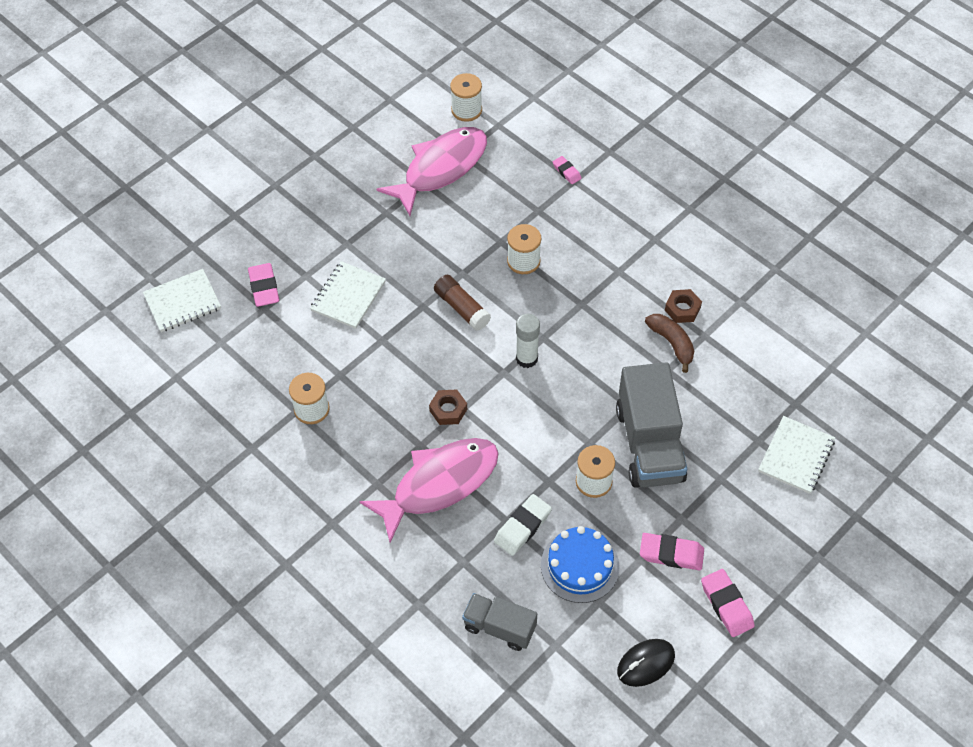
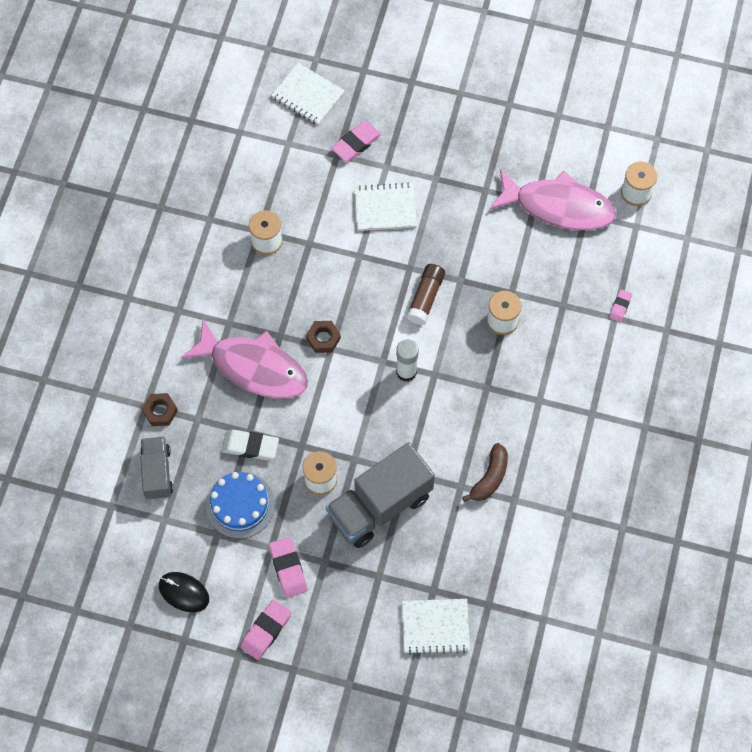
camera: 60 degrees right, 10 degrees up
(682, 309) = (530, 470): brown nut -> brown nut (160, 411)

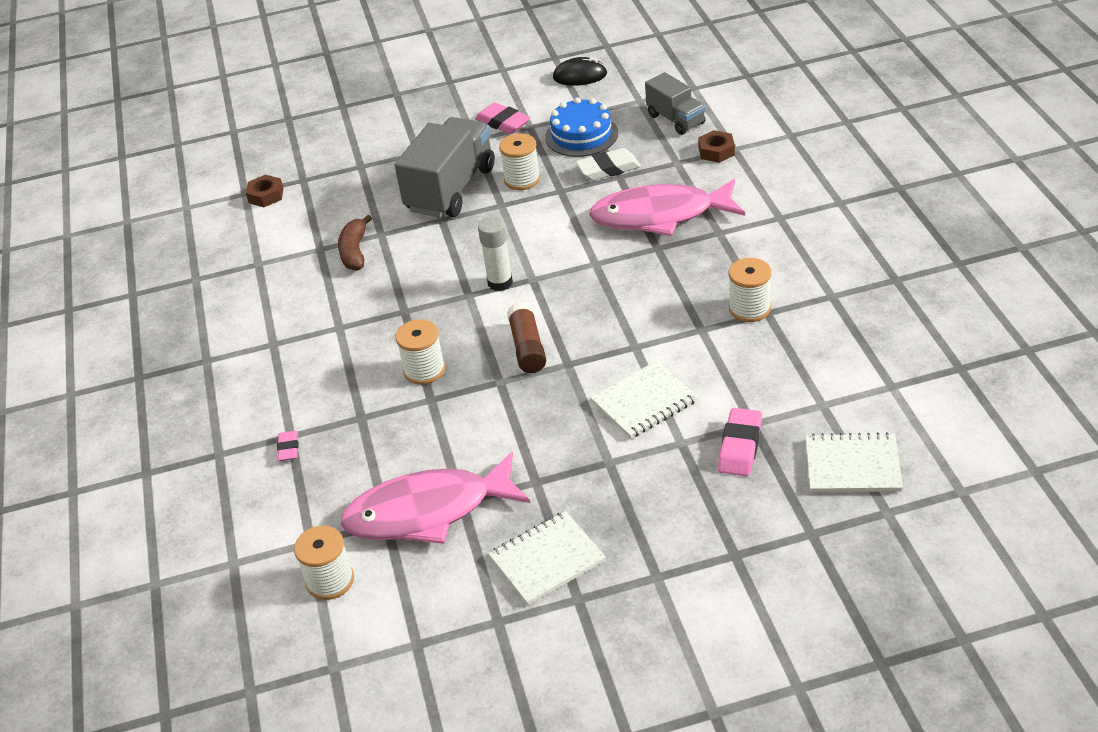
camera: 155 degrees right, 25 degrees down
(266, 631) = (490, 88): pink eraser -> none
(323, 338) = (610, 266): brown nut -> brown nut (266, 195)
(435, 627) = (343, 149): white notebook -> white notebook (547, 560)

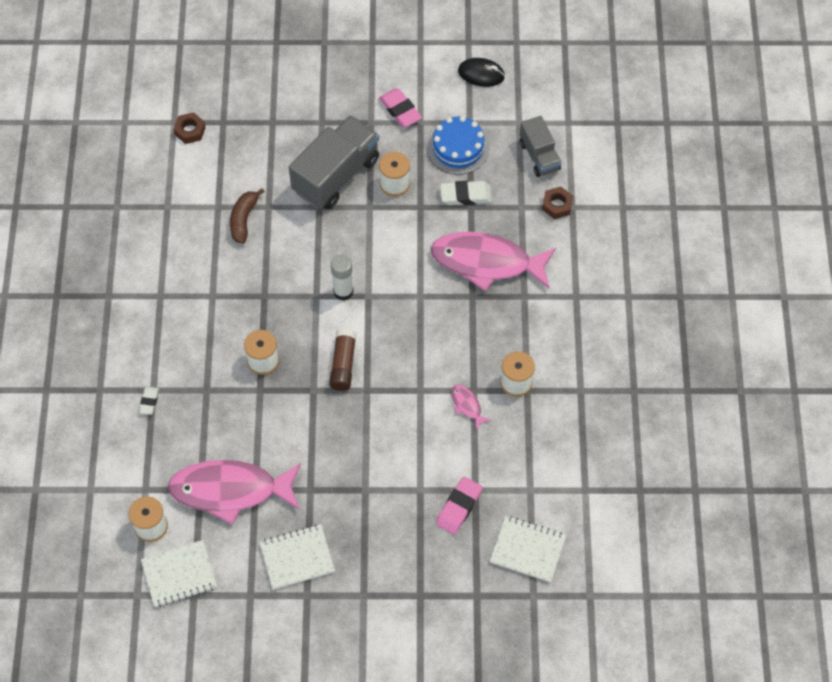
camera: 10 degrees right, 20 degrees up
(288, 448) = (149, 401): pink eraser -> white eraser
(644, 402) = (408, 445): white notebook -> white notebook (179, 575)
(700, 345) = (467, 405): none -> pink fish

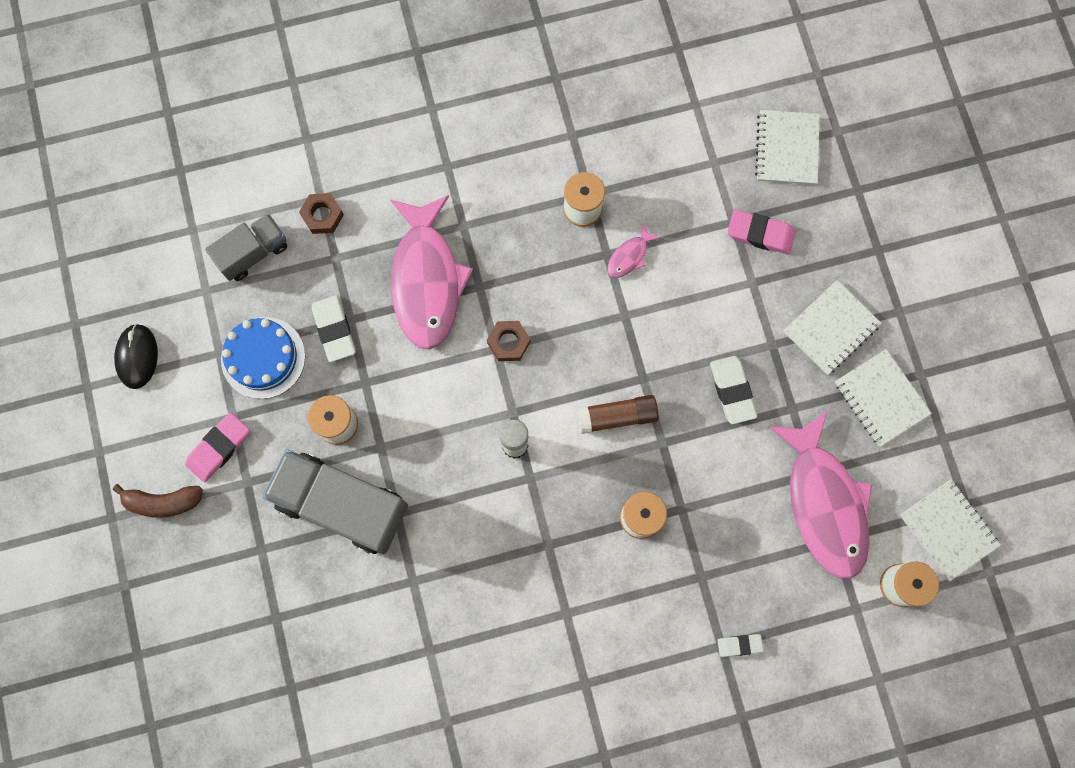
camera: 105 degrees left, 15 degrees up
(190, 131) = (316, 731): brown nut -> brown nut (508, 342)
(243, 219) = (441, 608): brown banana -> brown banana (163, 502)
(337, 450) = (732, 391): none -> white eraser
(365, 537) = (831, 328): none -> white notebook

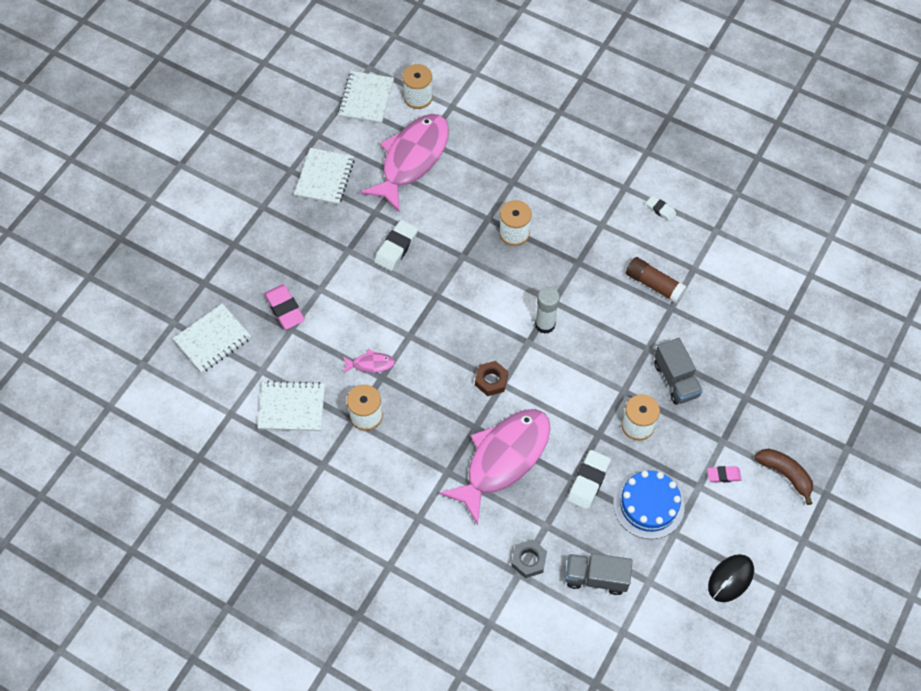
camera: 135 degrees left, 15 degrees down
(219, 448) = (723, 475): pink eraser -> pink eraser, size x0.60
(322, 216) = (528, 560): brown nut -> grey nut
(342, 505) = (675, 380): grey truck -> grey truck, size x0.58
(617, 416) = (472, 289): brown glue stick -> brown glue stick (654, 285)
(739, 645) = (527, 139): white eraser -> white eraser (660, 210)
(831, 328) = (308, 230): white notebook -> white notebook (292, 407)

